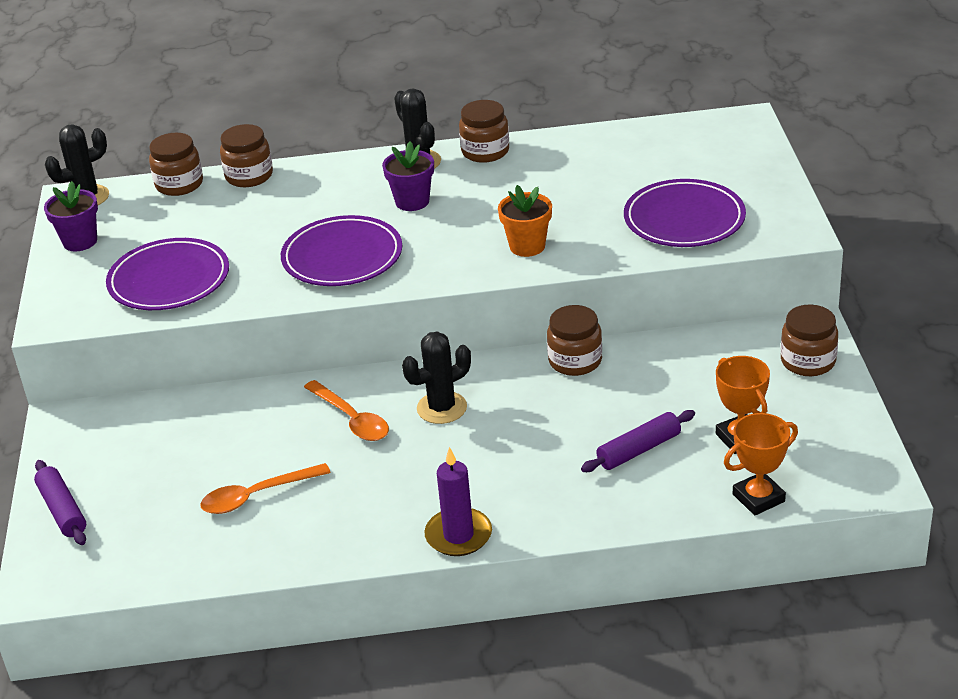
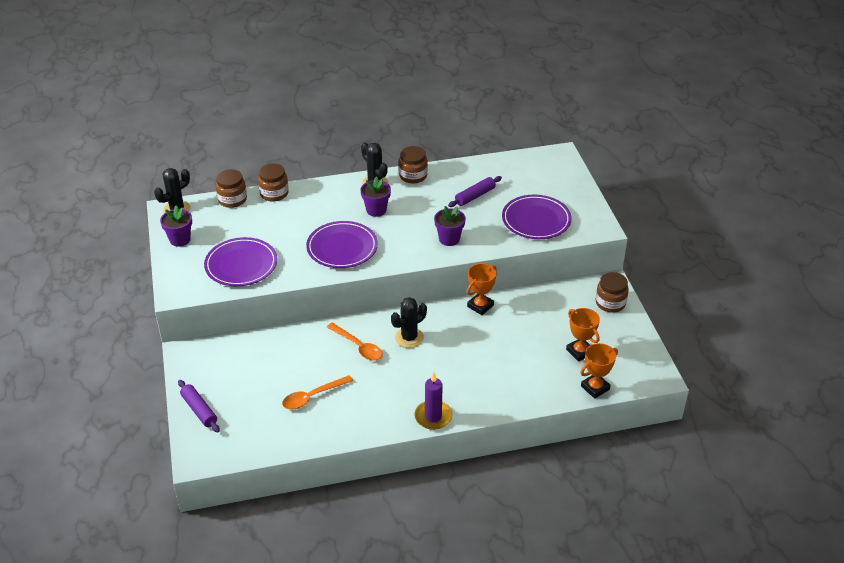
camera: 10 degrees left, 5 degrees up
(527, 246) = (449, 239): orange flower pot -> purple flower pot
(575, 361) = (480, 306): brown jar -> orange trophy
(639, 450) = (525, 360): purple rolling pin -> purple rolling pin (475, 196)

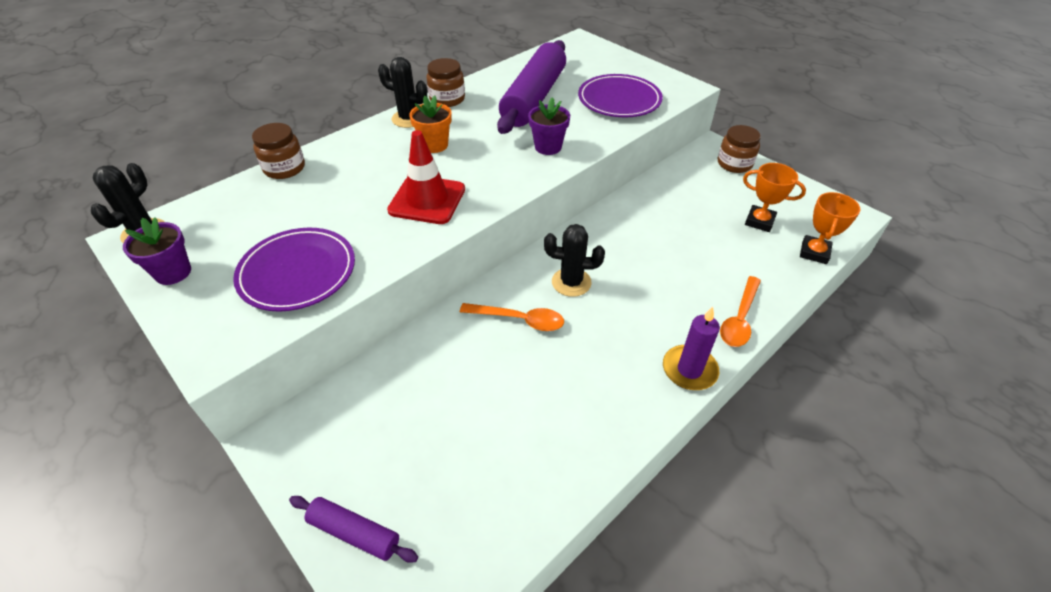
camera: 30 degrees left, 5 degrees up
(232, 199) = (227, 193): brown jar -> none
(312, 396) = (514, 419): orange spoon -> orange spoon (739, 319)
(342, 248) = (427, 200): purple plate -> red traffic cone
(376, 210) = (434, 145): purple flower pot -> orange flower pot
(409, 338) = (571, 282): black cactus -> black cactus turned 75 degrees clockwise
(475, 196) = (534, 98): purple rolling pin -> purple rolling pin, size x2.10
(480, 306) = (615, 215): orange trophy -> none

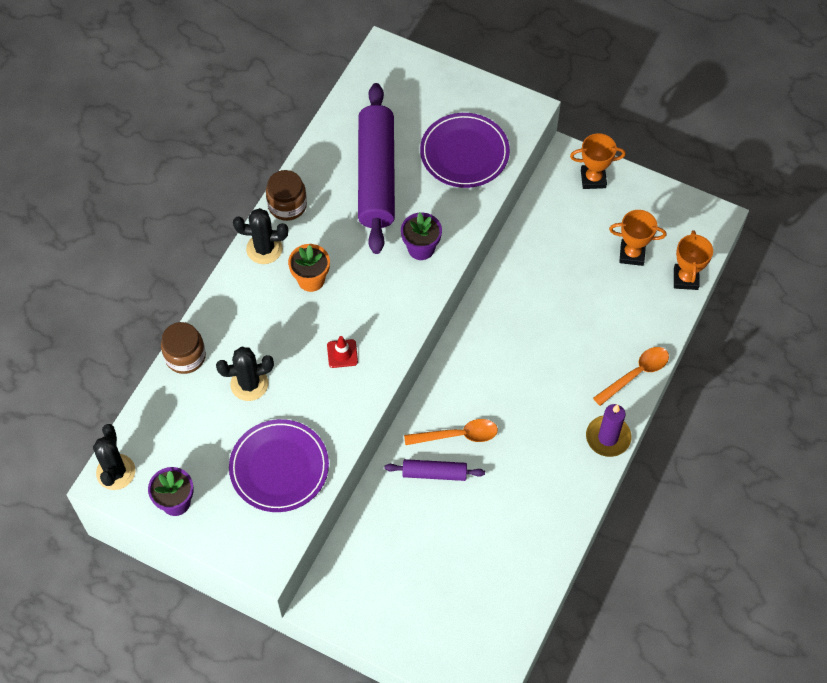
camera: 20 degrees left, 15 degrees up
(354, 533) = (419, 642): purple rolling pin -> purple rolling pin (434, 473)
(427, 200) = (342, 353): red traffic cone -> red traffic cone, size x0.49
(571, 282) = (486, 382): black cactus -> black cactus (249, 384)
(734, 164) = (593, 179): brown jar -> orange trophy
(739, 319) = (636, 374): orange spoon -> orange spoon turned 135 degrees counterclockwise

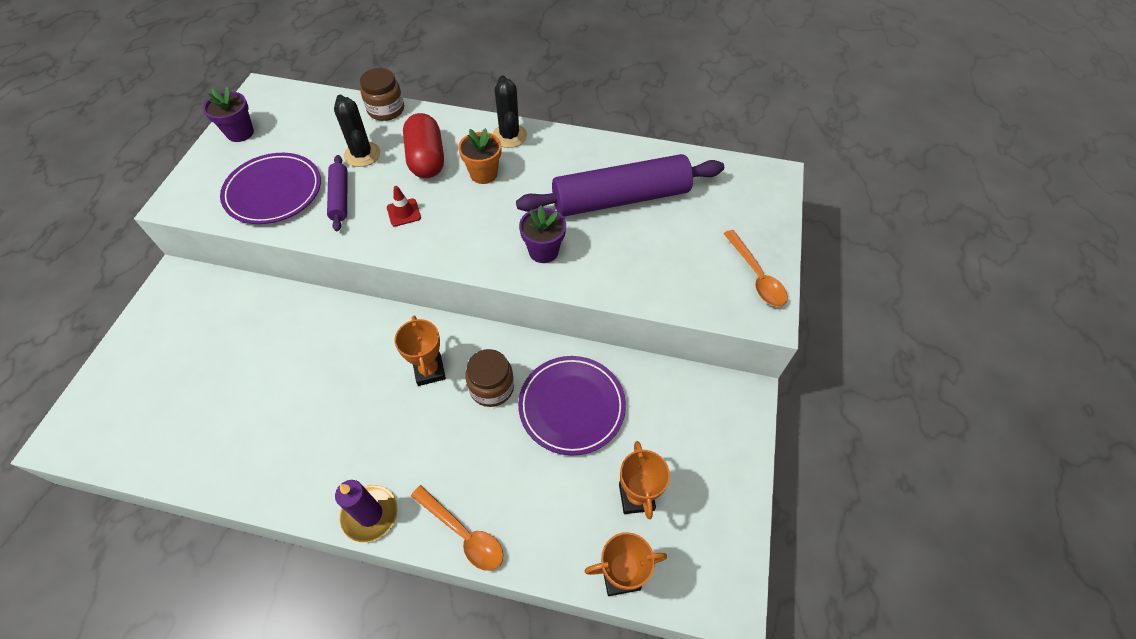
camera: 75 degrees right, 5 degrees down
(116, 472) = (270, 93): black cactus -> none
(275, 326) = (426, 159): none -> red capsule
(287, 205) = (562, 142): brown jar -> brown jar (491, 387)
(434, 473) = (314, 342): purple rolling pin -> purple rolling pin (340, 198)
(457, 435) = (360, 355): orange spoon -> orange spoon (756, 276)
(464, 153) = (679, 266): purple plate -> purple plate (571, 406)
(593, 179) = (728, 430): orange trophy -> orange trophy (429, 371)

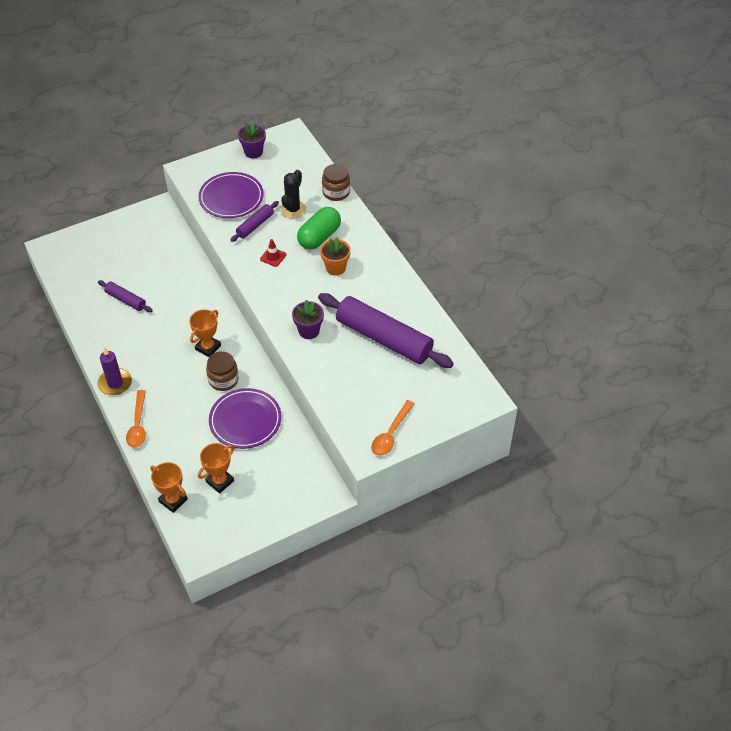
camera: 50 degrees right, 5 degrees down
(258, 408) = (125, 300): none -> purple rolling pin
(426, 159) = (319, 237): red capsule -> green capsule
(509, 136) = (377, 257): black cactus -> none

